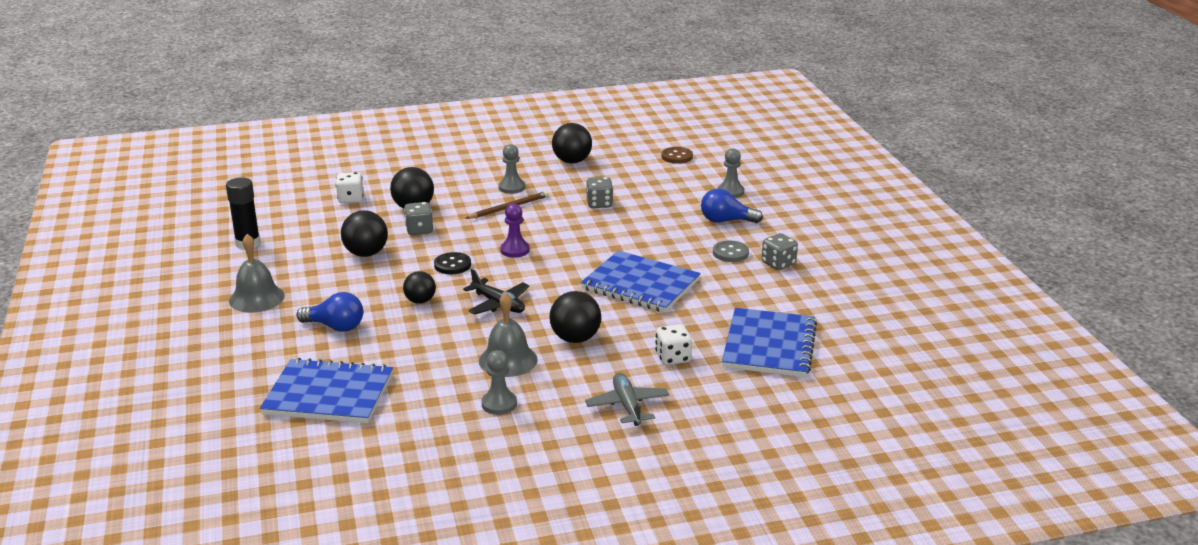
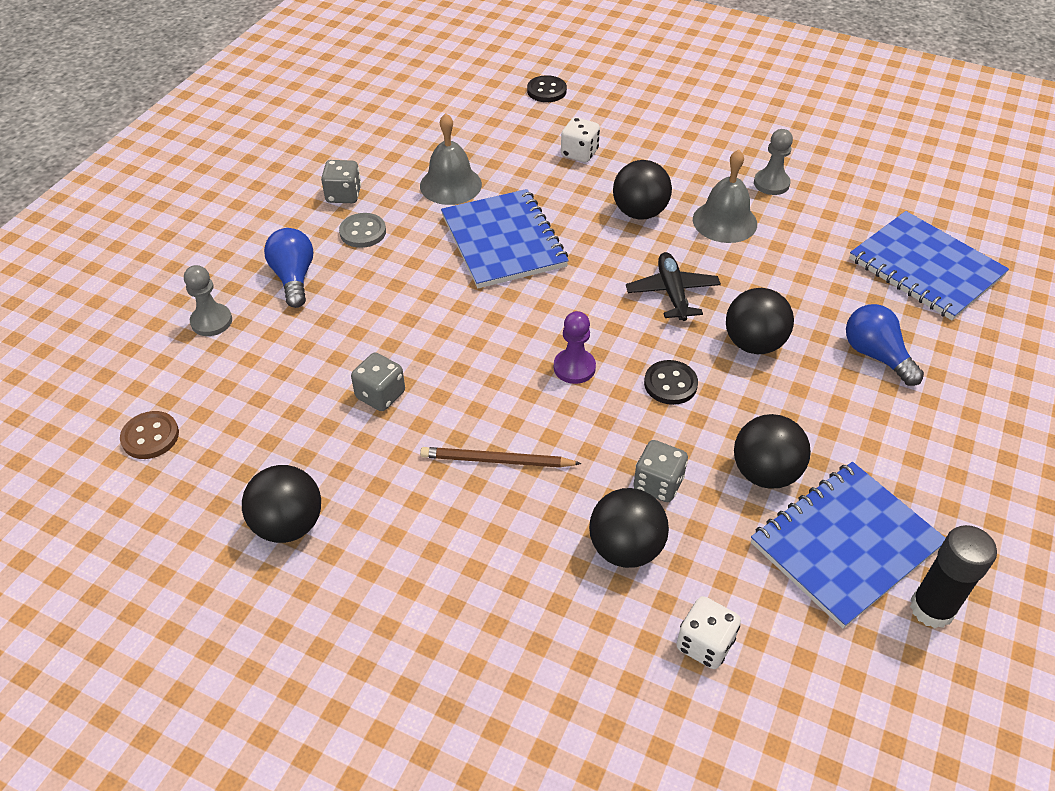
camera: 140 degrees left, 20 degrees up
(256, 298) = (957, 461): grey bell -> grey bell (450, 185)
(420, 301) = (753, 344): black ball -> black ball, size x1.52
(511, 187) = (444, 510): grey pawn -> none
(627, 406) = (667, 133): grey plane -> none
(726, 221) = (294, 278): blue light bulb -> blue light bulb turned 150 degrees counterclockwise
(769, 345) = (488, 125): blue notebook -> blue notebook (845, 544)
(773, 394) = (546, 91): none -> black button

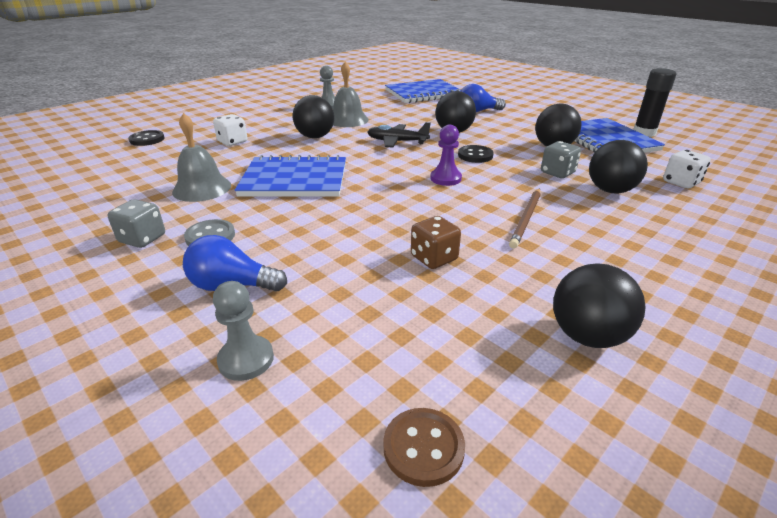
camera: 70 degrees left, 15 degrees down
(380, 395) = (434, 258): grey dice -> brown dice

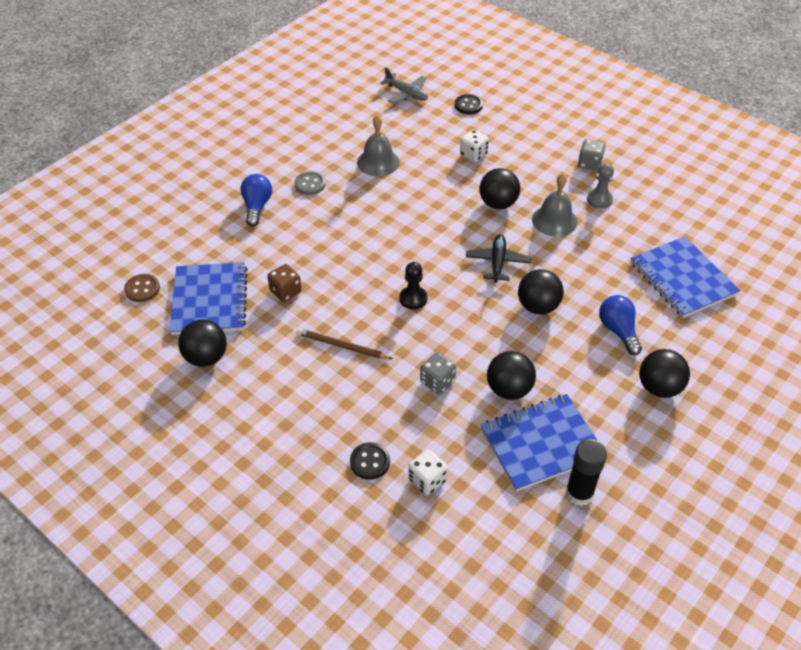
camera: 85 degrees right, 15 degrees up
(82, 167) = (406, 93): none -> grey plane
(142, 239) = (306, 157): grey dice -> grey dice (589, 164)
(246, 359) = (198, 225): grey pawn -> none
(294, 180) = (399, 207): blue notebook -> blue notebook (209, 300)
(445, 178) = (413, 298): purple pawn -> black pawn
(475, 155) = (471, 321): black button -> black button (370, 462)
(610, 190) = (401, 415): black ball -> black ball (659, 387)

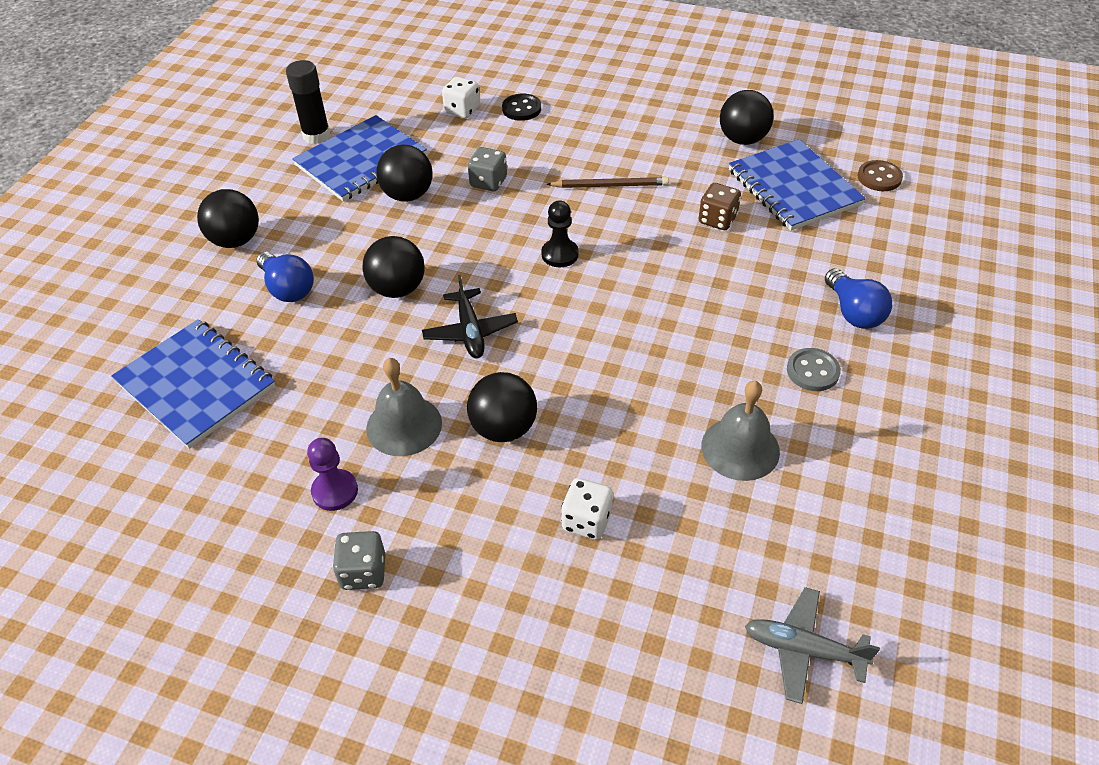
camera: 160 degrees right, 0 degrees up
(468, 105) = (656, 659): black button -> none
(599, 199) = (335, 491): grey pawn -> purple pawn

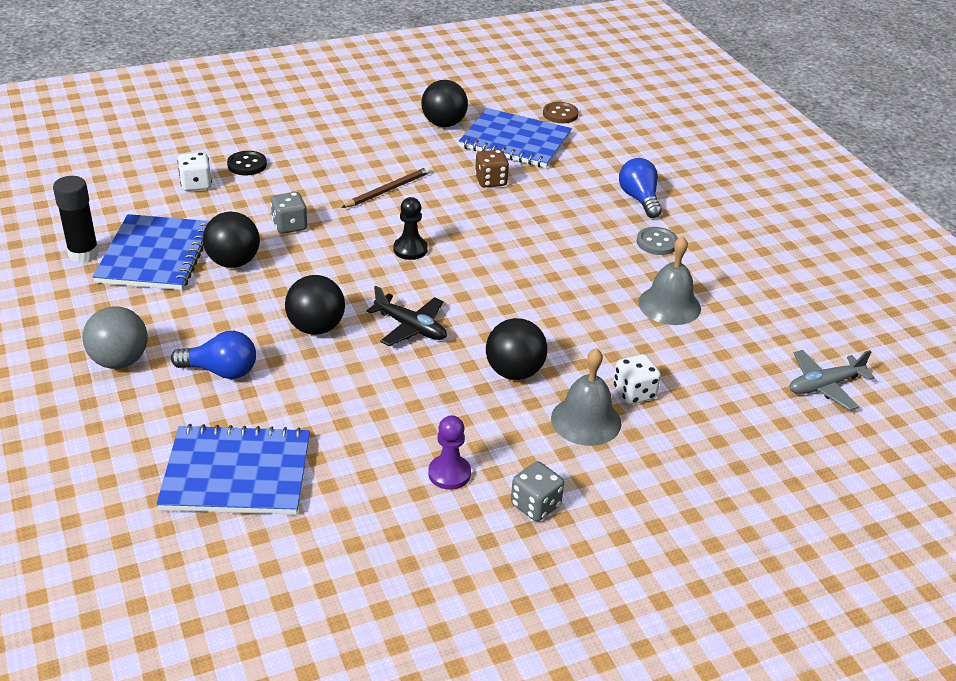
camera: 45 degrees left, 10 degrees down
(236, 240) = (119, 361): black ball -> grey ball
(404, 425) = (443, 408): grey bell -> grey bell (586, 420)
(853, 312) = (639, 199): blue light bulb -> blue light bulb turned 135 degrees counterclockwise

